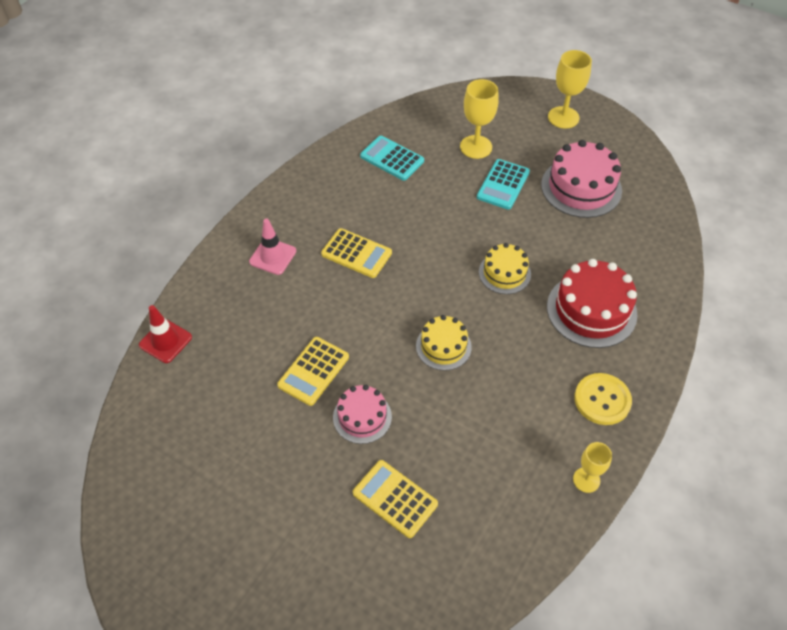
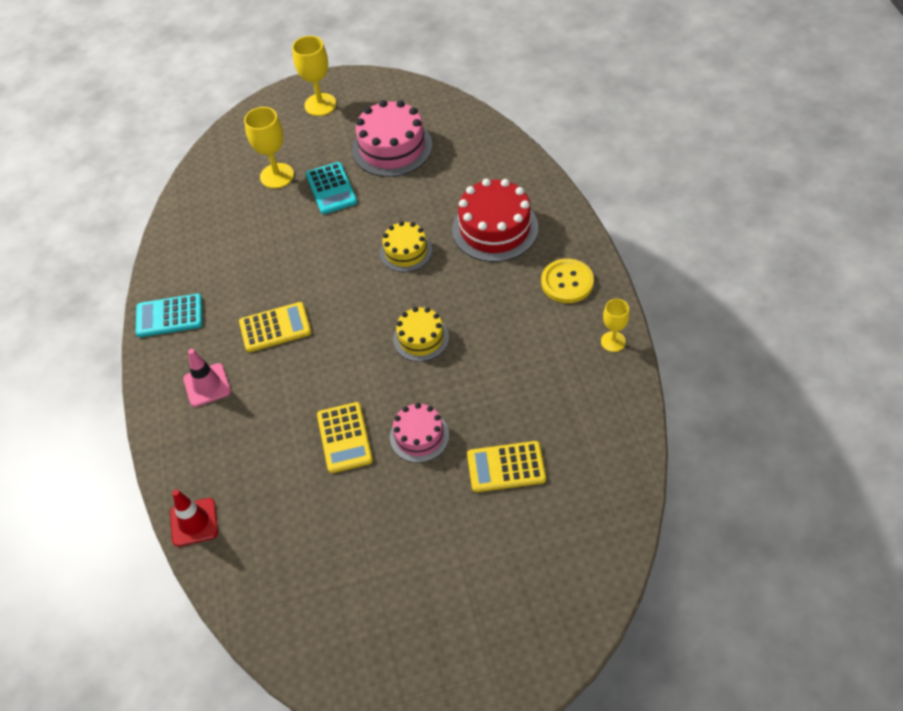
camera: 40 degrees left, 0 degrees up
(392, 159) = (218, 235): turquoise calculator -> turquoise calculator (169, 316)

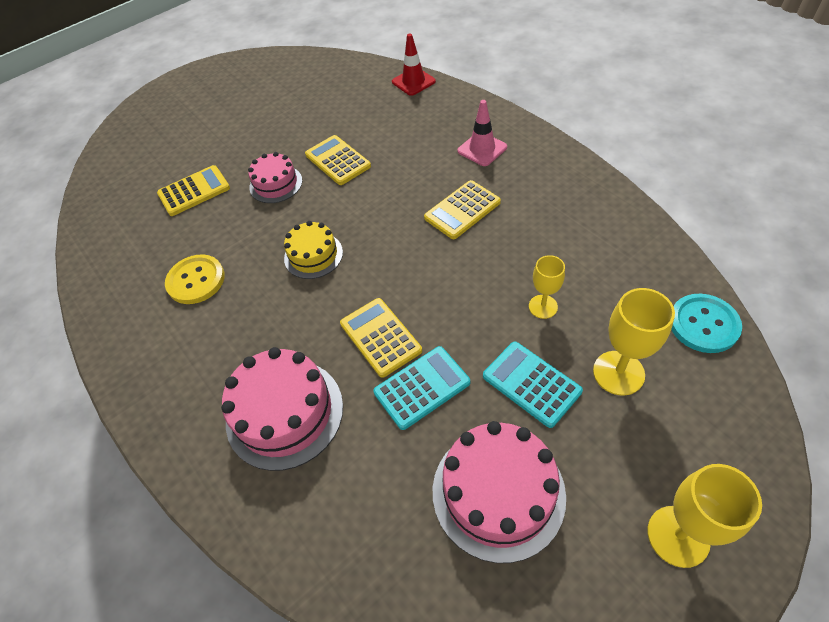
camera: 155 degrees right, 0 degrees up
(169, 316) = (571, 181): turquoise calculator -> turquoise calculator (422, 387)
(202, 181) = (703, 324): none -> turquoise button
(406, 251) = (380, 337): yellow cake -> yellow calculator
(495, 228) = (284, 413): red cake -> pink cake
(567, 282) = (174, 375): yellow button -> yellow button (196, 280)
(613, 341) = (111, 327): yellow goblet -> yellow goblet (543, 306)

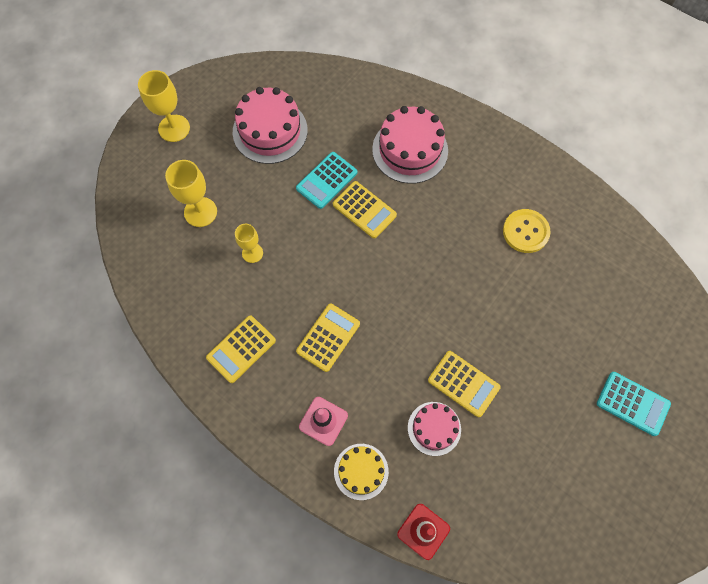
camera: 160 degrees right, 15 degrees up
(194, 191) = (586, 323): yellow calculator -> yellow calculator (241, 349)
(276, 184) = (511, 343): pink cake -> pink cake (434, 428)
(313, 255) = (441, 270): yellow cake -> yellow cake (361, 471)
(531, 384) = (256, 195): turquoise calculator -> turquoise calculator (632, 403)
(703, 324) = (140, 257): turquoise button -> none

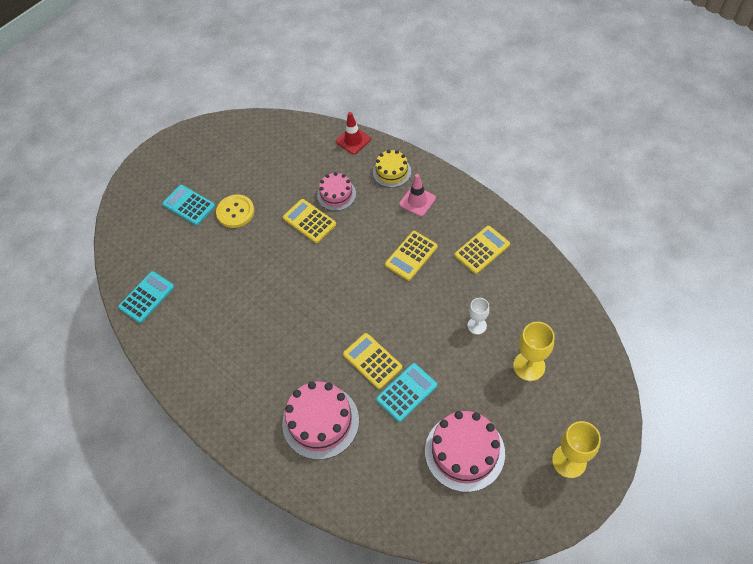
camera: 170 degrees left, 10 degrees down
(252, 253) = (477, 325): yellow goblet -> white goblet
(525, 232) = (229, 334): yellow button -> yellow button (235, 212)
(636, 271) = (146, 297): none -> turquoise calculator

